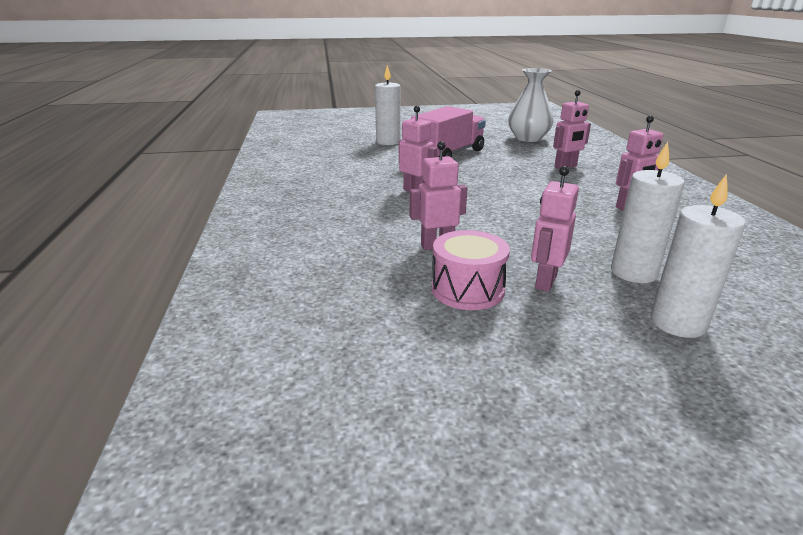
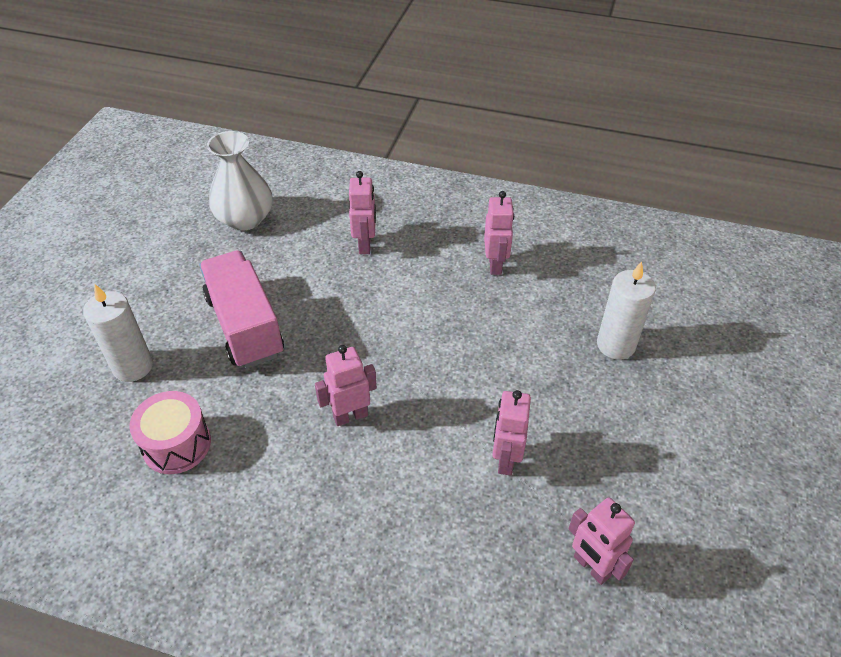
camera: 65 degrees left, 20 degrees up
(467, 289) = (601, 475): pink drum -> pink drum (176, 444)
(545, 282) = (608, 412): pink robot -> pink robot (591, 566)
(677, 323) = (692, 368): white candle -> none

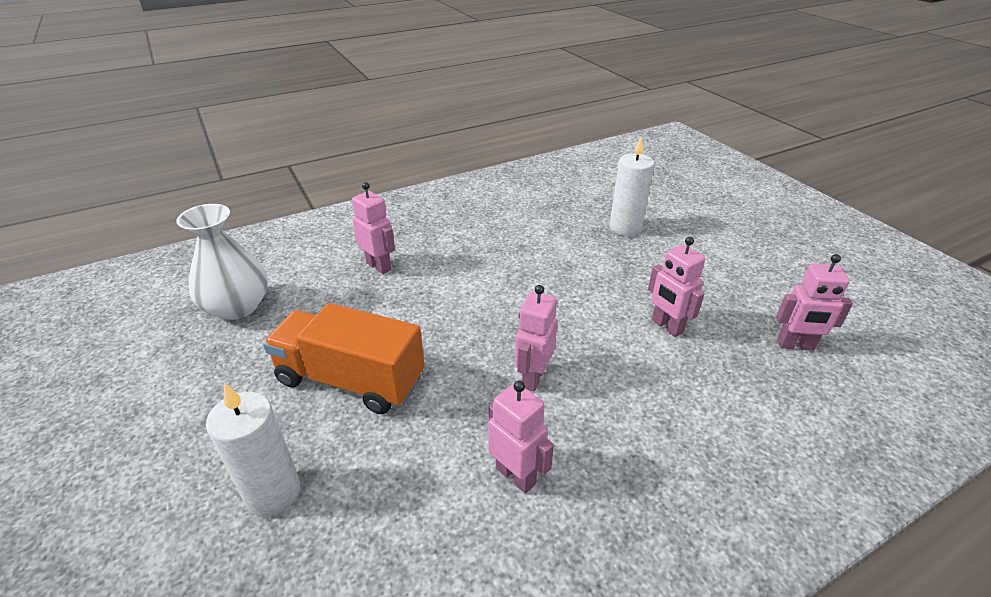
camera: 45 degrees left, 10 degrees down
(176, 444) = (417, 517): pink drum -> none
(245, 326) = (351, 380): pink truck -> orange truck
(495, 265) = (492, 227): pink robot -> pink robot (516, 475)

